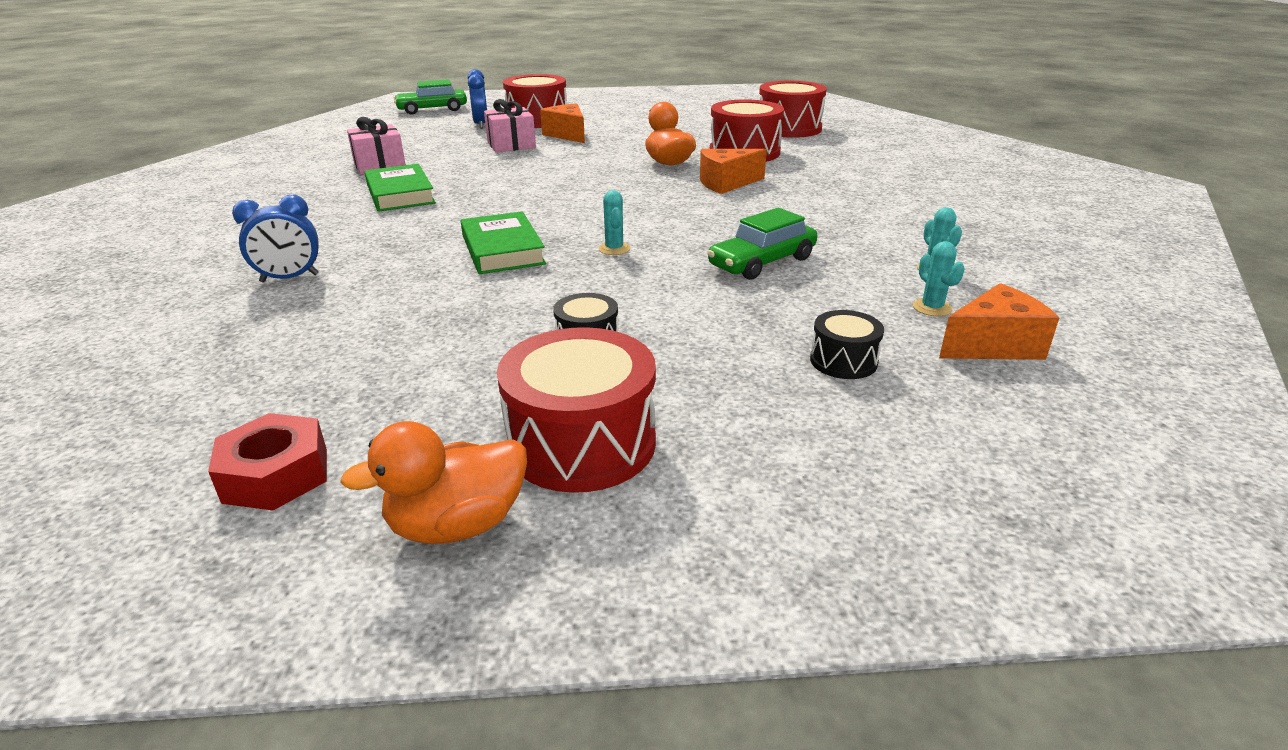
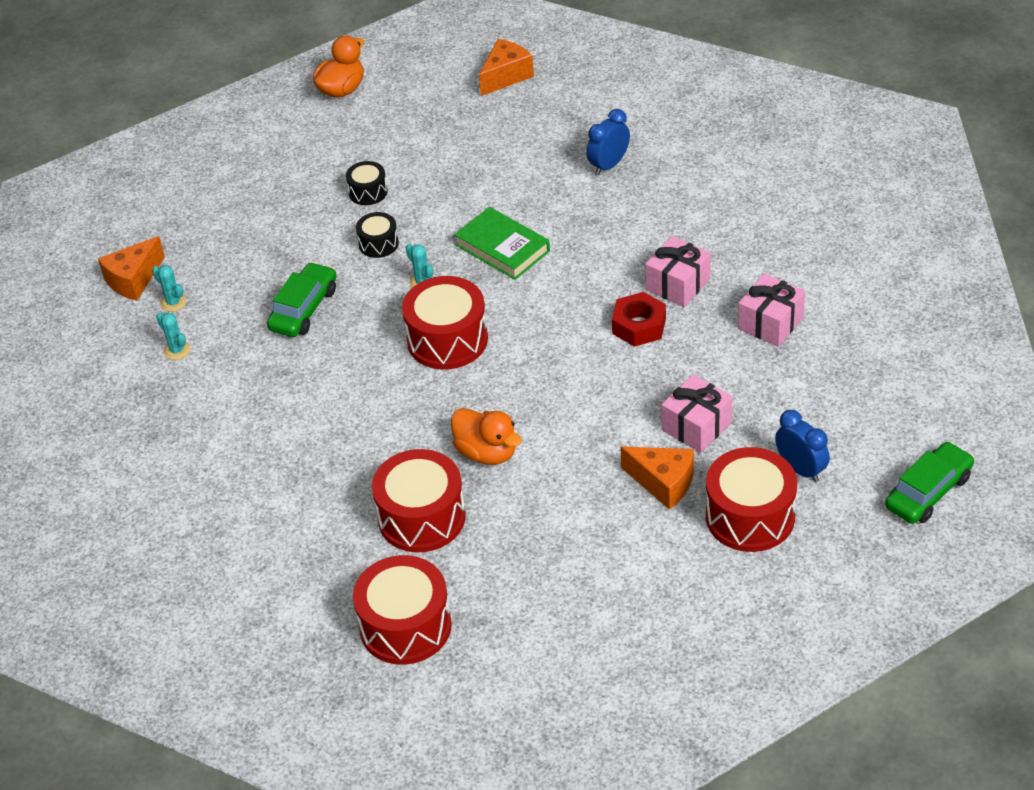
camera: 155 degrees right, 15 degrees up
(276, 475) = (436, 76): red nut -> red nut (639, 326)
(400, 194) = (678, 284): green book -> pink gift
(581, 443) = (321, 137): red drum -> red drum (447, 340)
(726, 183) = (399, 428): orange cheese -> orange cheese (506, 76)
(843, 361) = (217, 233): black drum -> black drum (378, 243)

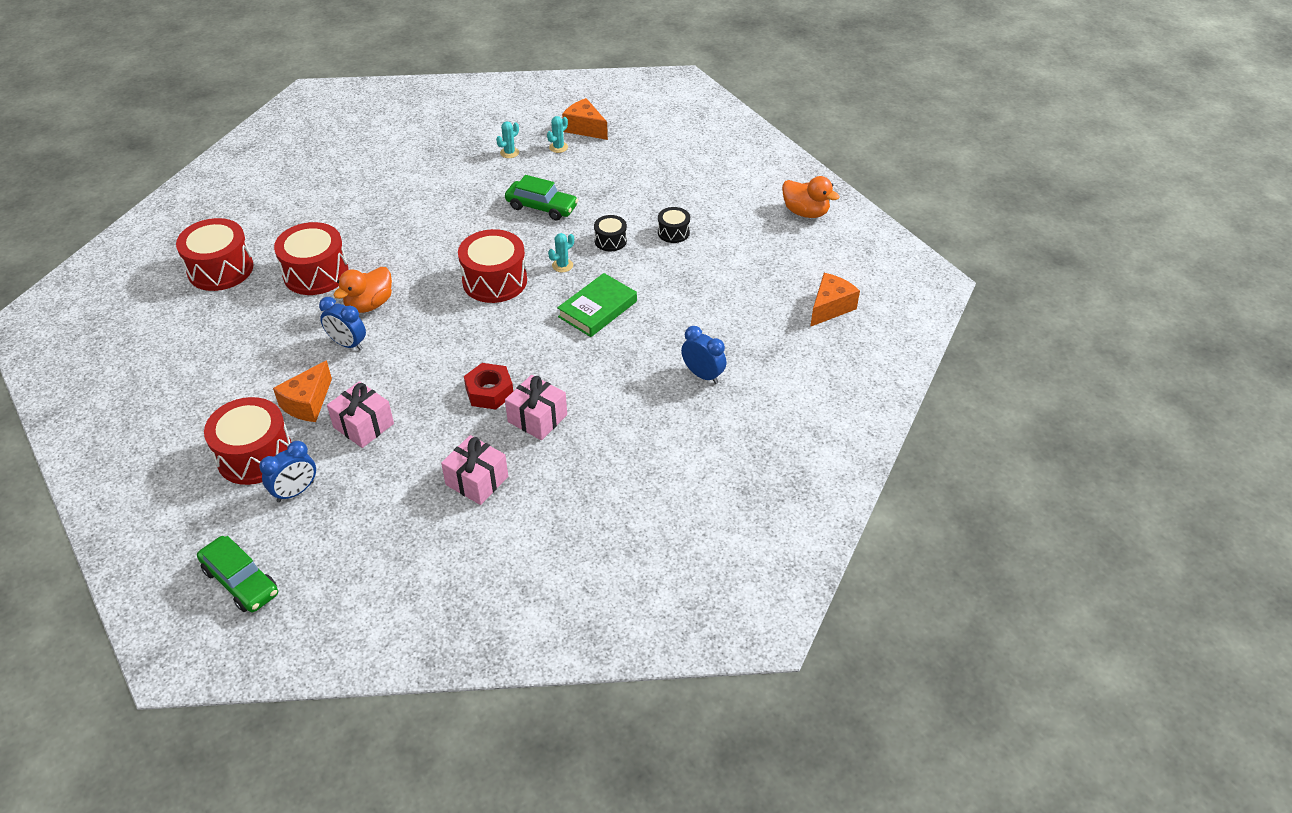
camera: 85 degrees right, 0 degrees up
(506, 76) = (830, 307): orange cheese -> orange cheese turned 90 degrees counterclockwise
(560, 462) = (347, 344): none -> blue clock

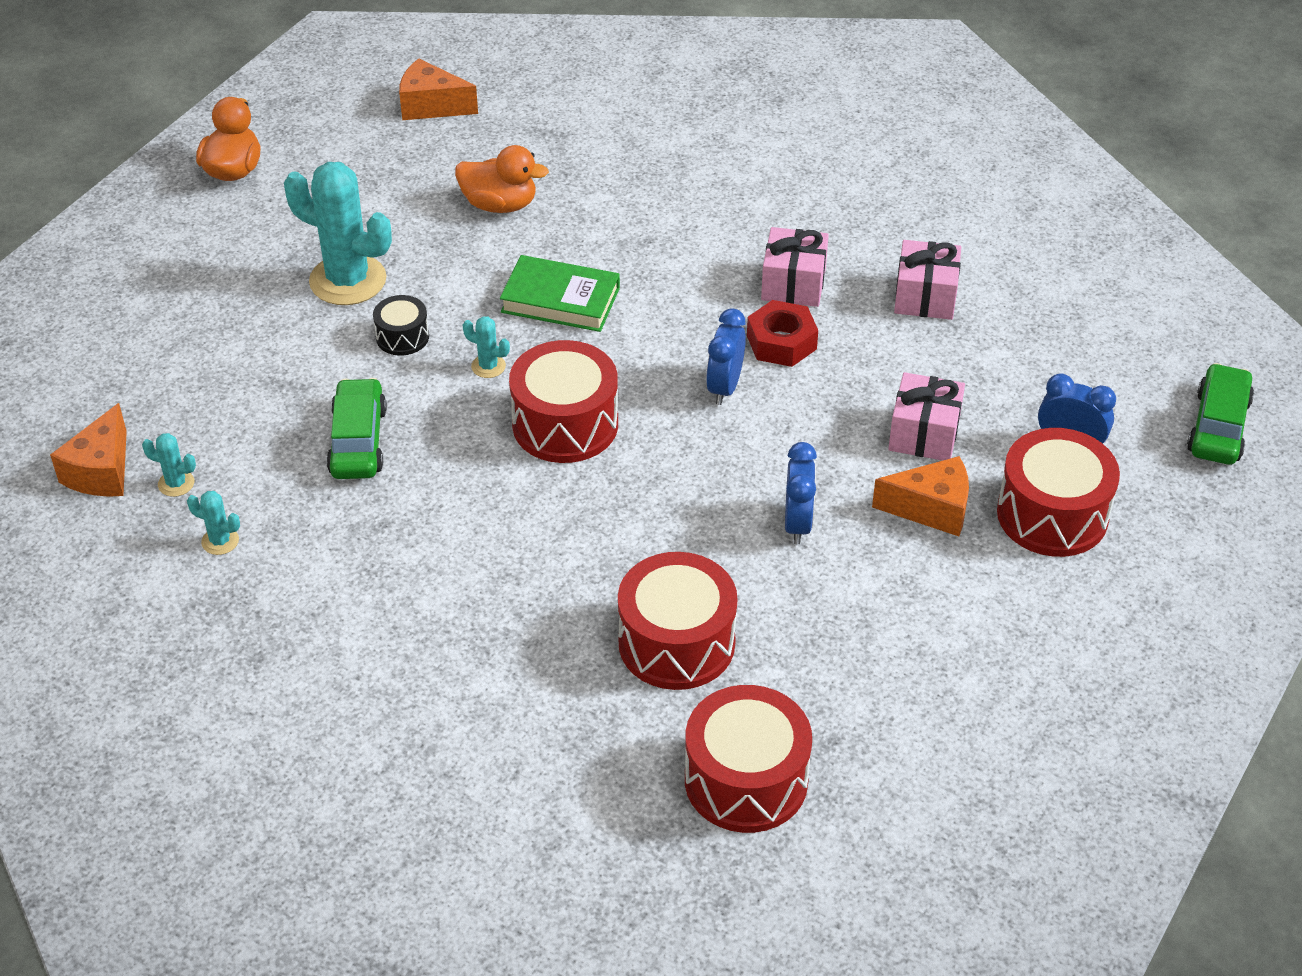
camera: 115 degrees left, 0 degrees up
(369, 304) = (703, 540): orange duck -> orange duck (500, 205)
(673, 232) = (348, 280): black drum -> turquoise cactus
(702, 375) = (622, 174): blue clock -> blue clock (724, 387)

